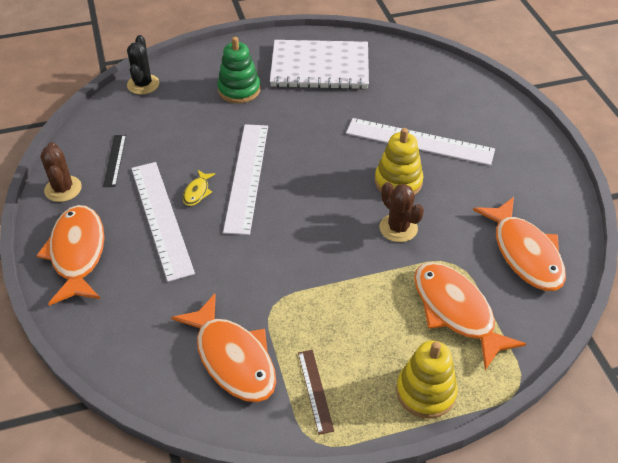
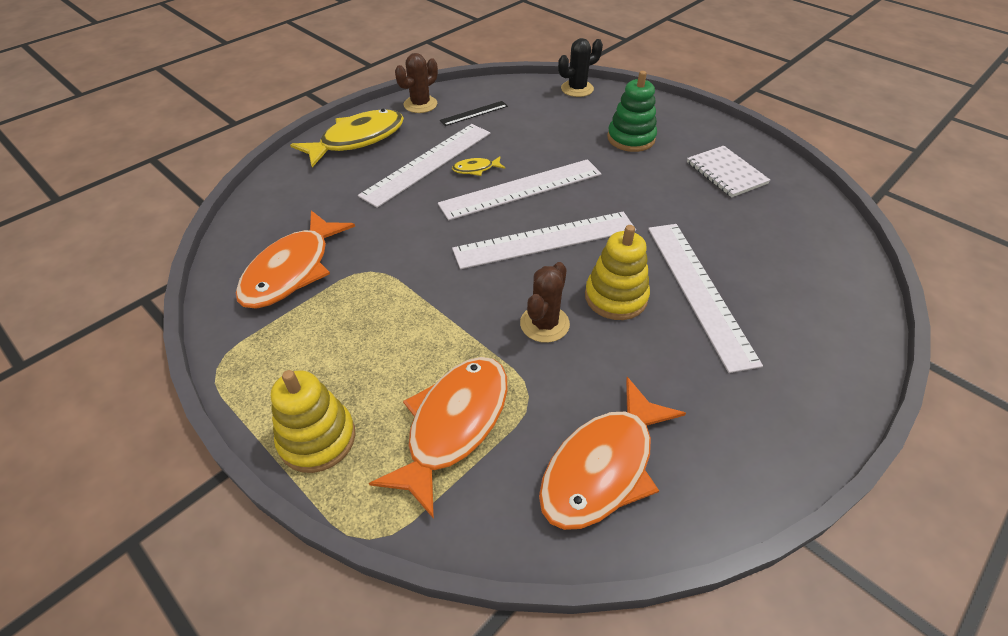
camera: 60 degrees right, 0 degrees up
(77, 254) = (357, 140): orange fish -> yellow fish
(315, 390) = (279, 343): brown ruler -> none
(316, 190) = (545, 239): none -> white ruler
(320, 67) = (726, 173): white notebook -> white notebook, size x0.57

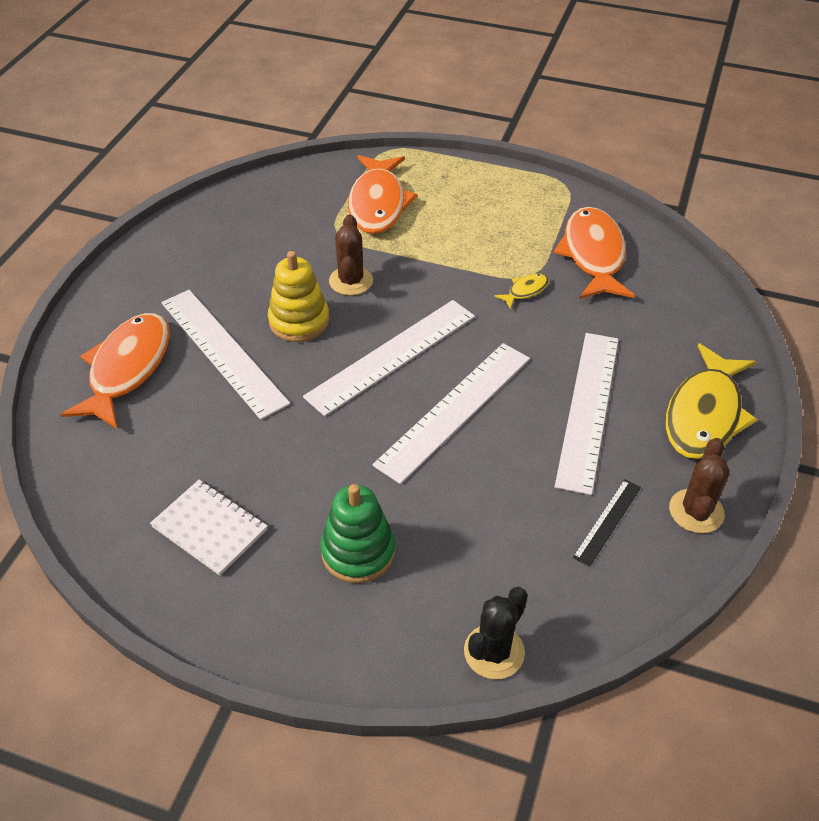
camera: 155 degrees right, 0 degrees up
(317, 438) = (458, 174): yellow stacking toy -> none
(476, 169) = (526, 420): yellow fish -> yellow fish (525, 291)
(603, 466) = (269, 213): orange fish -> orange fish (127, 369)

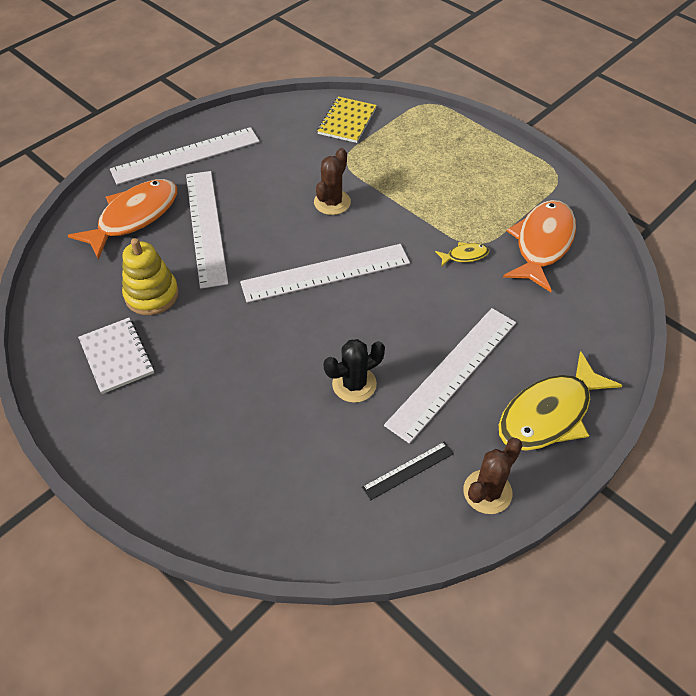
camera: 25 degrees right, 5 degrees up
(299, 321) = (274, 222): yellow stacking toy -> yellow stacking toy (152, 295)
(312, 192) = (347, 121): none -> yellow notebook
(358, 552) = (206, 416): green stacking toy -> none
(378, 203) = (392, 146): orange fish -> none
(454, 410) = (346, 333): white ruler -> white ruler (186, 155)
(494, 652) = (255, 534): black cactus -> black cactus (354, 384)

